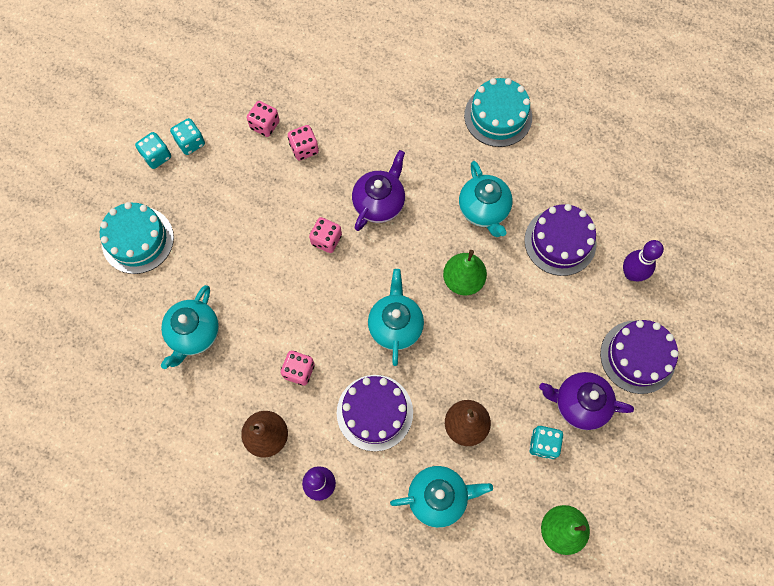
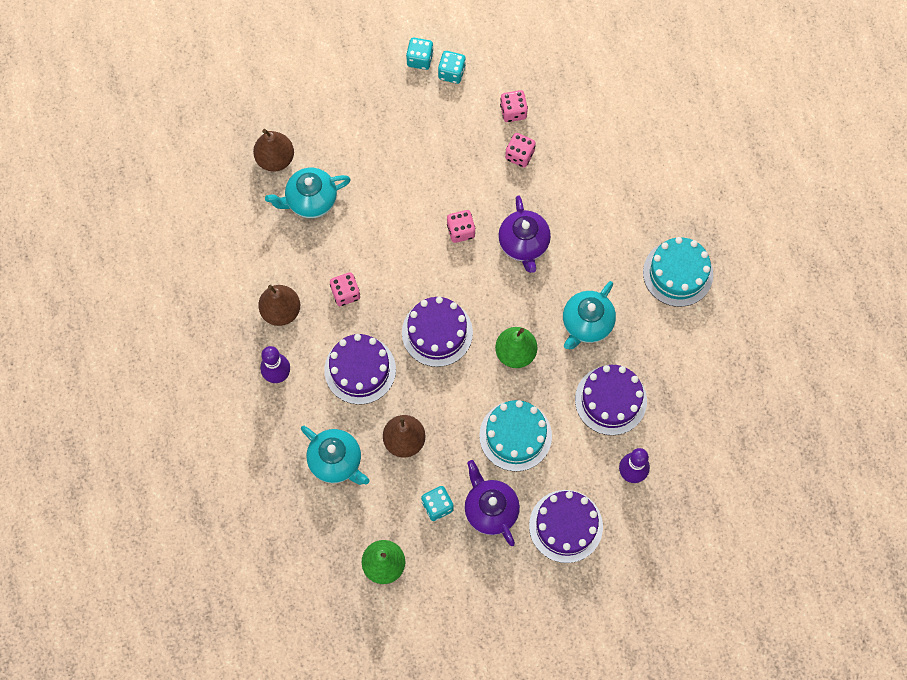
camera: 50 degrees right, 0 degrees up
(131, 333) = (275, 159): none -> brown pear
(137, 240) = (345, 103): turquoise cake -> turquoise cake (515, 435)
(379, 203) = (524, 244): purple teapot -> purple teapot turned 90 degrees clockwise
(395, 325) = (437, 332): turquoise teapot -> purple cake

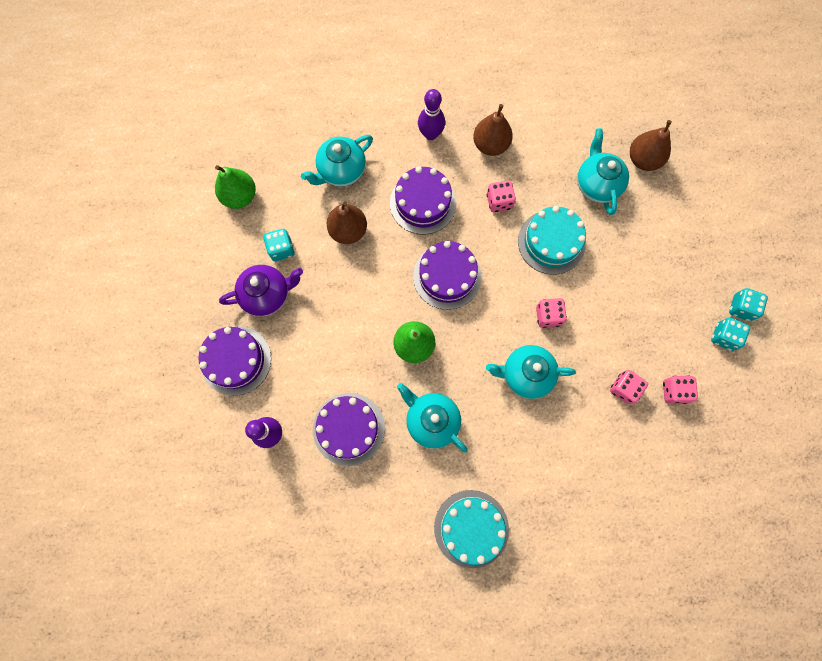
camera: 100 degrees right, 5 degrees up
(515, 435) = (332, 330): turquoise cake -> turquoise cake (551, 242)
(524, 244) = (525, 374): purple teapot -> turquoise teapot

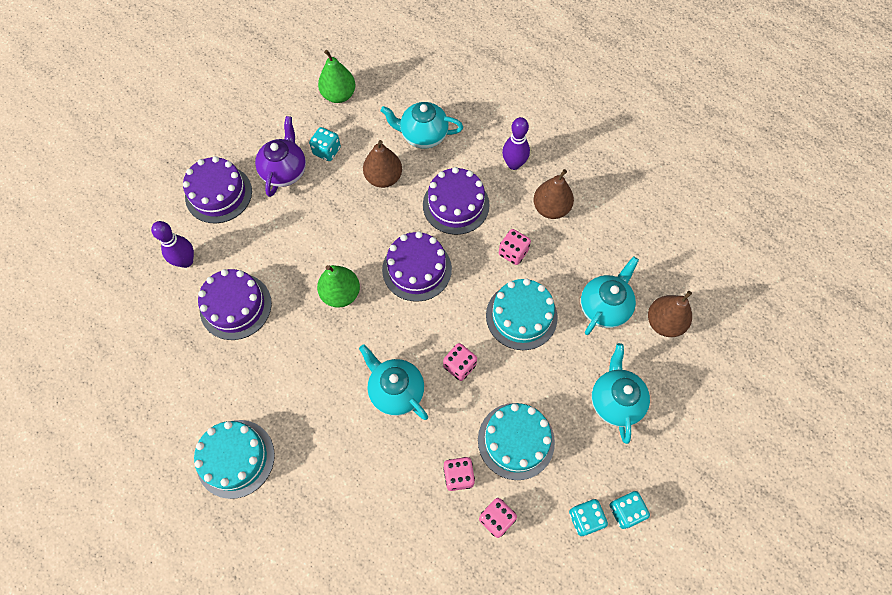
camera: 45 degrees right, 10 degrees down
(267, 295) = (285, 171): purple teapot -> purple teapot turned 105 degrees counterclockwise
(431, 421) = (294, 356): turquoise teapot -> turquoise teapot (615, 401)
(634, 330) = (516, 441): none -> turquoise cake

